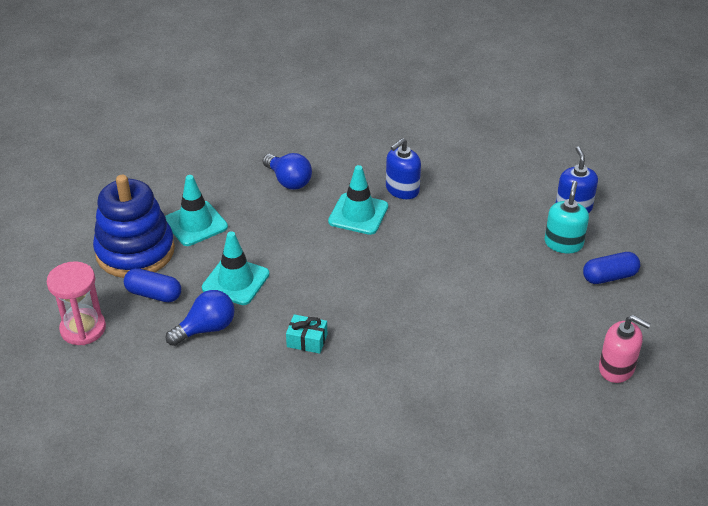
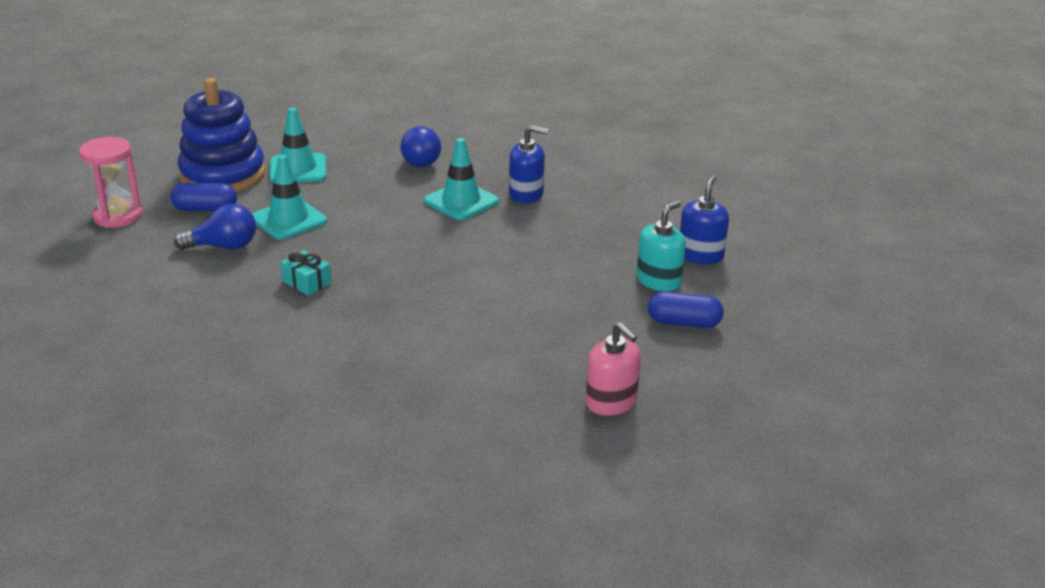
camera: 25 degrees right, 10 degrees down
(154, 294) = (205, 209): blue capsule -> blue capsule turned 45 degrees counterclockwise
(402, 189) = (526, 194): blue soap dispenser -> blue soap dispenser turned 150 degrees counterclockwise

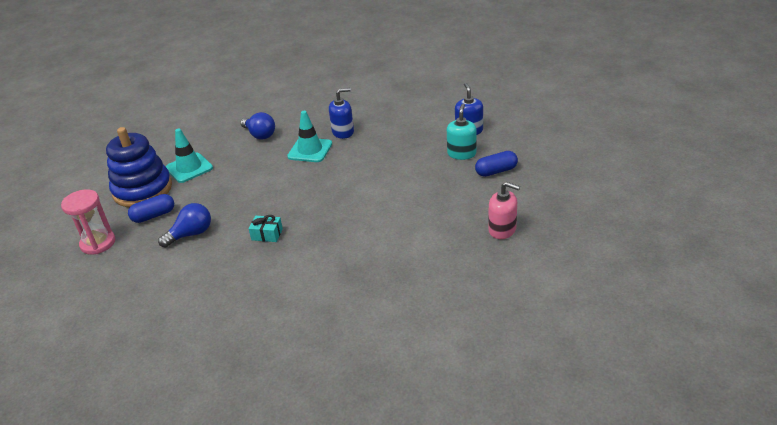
camera: 25 degrees left, 5 degrees up
(289, 220) = (216, 201): turquoise traffic cone -> none

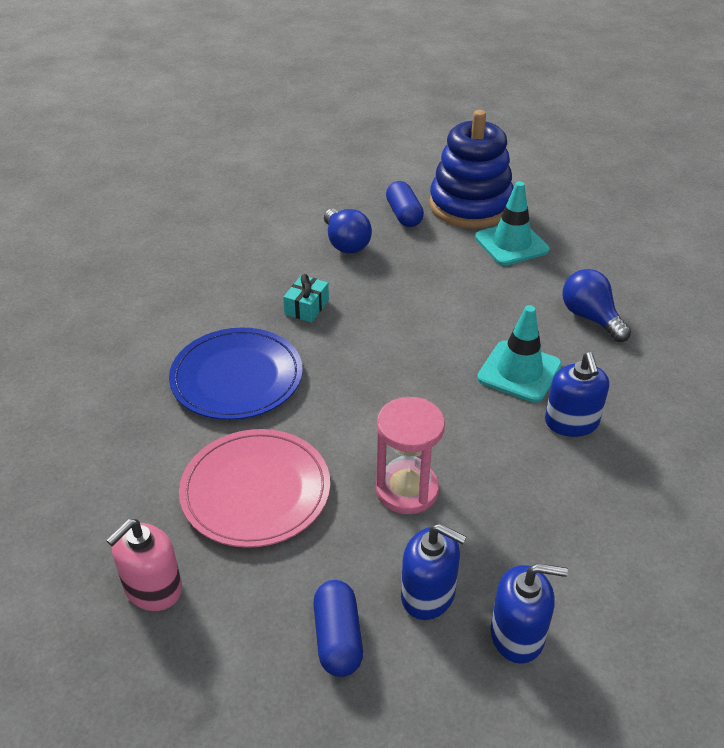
camera: 100 degrees right, 5 degrees up
(98, 243) = (367, 177): pink hourglass -> pink hourglass (407, 490)
(260, 135) = (590, 318): blue light bulb -> blue light bulb turned 90 degrees clockwise
(342, 245) = (237, 377): none -> blue plate
(427, 214) = (255, 491): none -> pink plate
(461, 153) = (428, 594): turquoise soap dispenser -> blue soap dispenser

